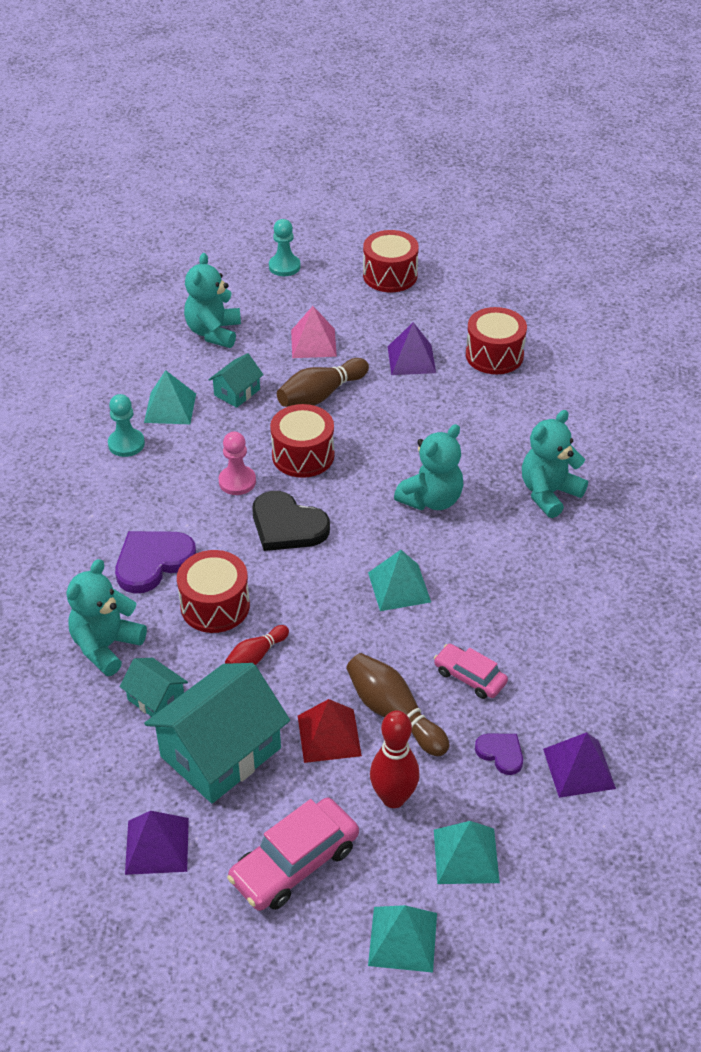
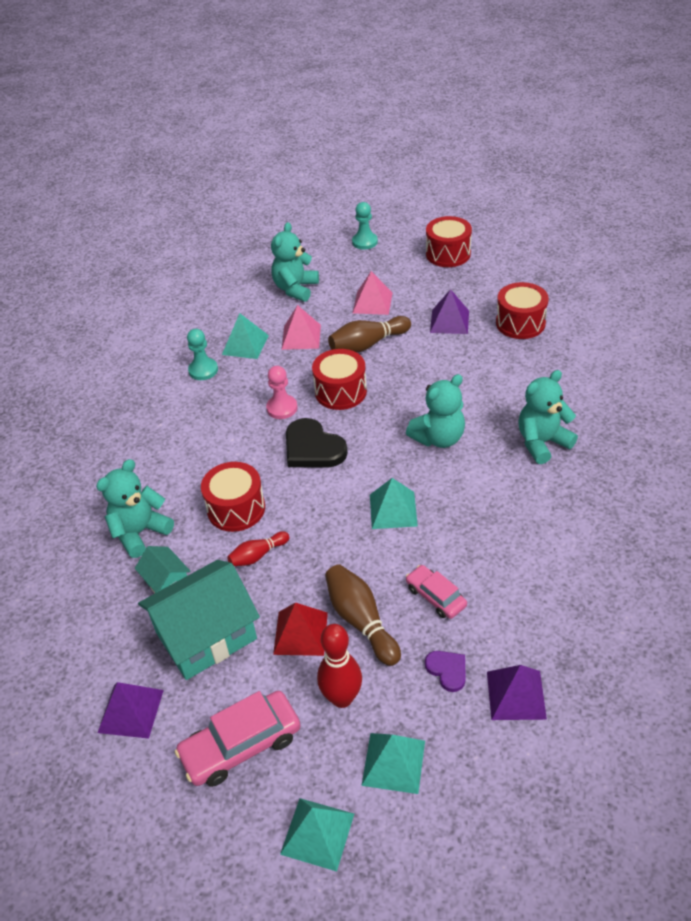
camera: 15 degrees right, 0 degrees up
(153, 562) = (197, 467): purple heart -> none
(237, 392) = (301, 337): turquoise house -> pink pyramid

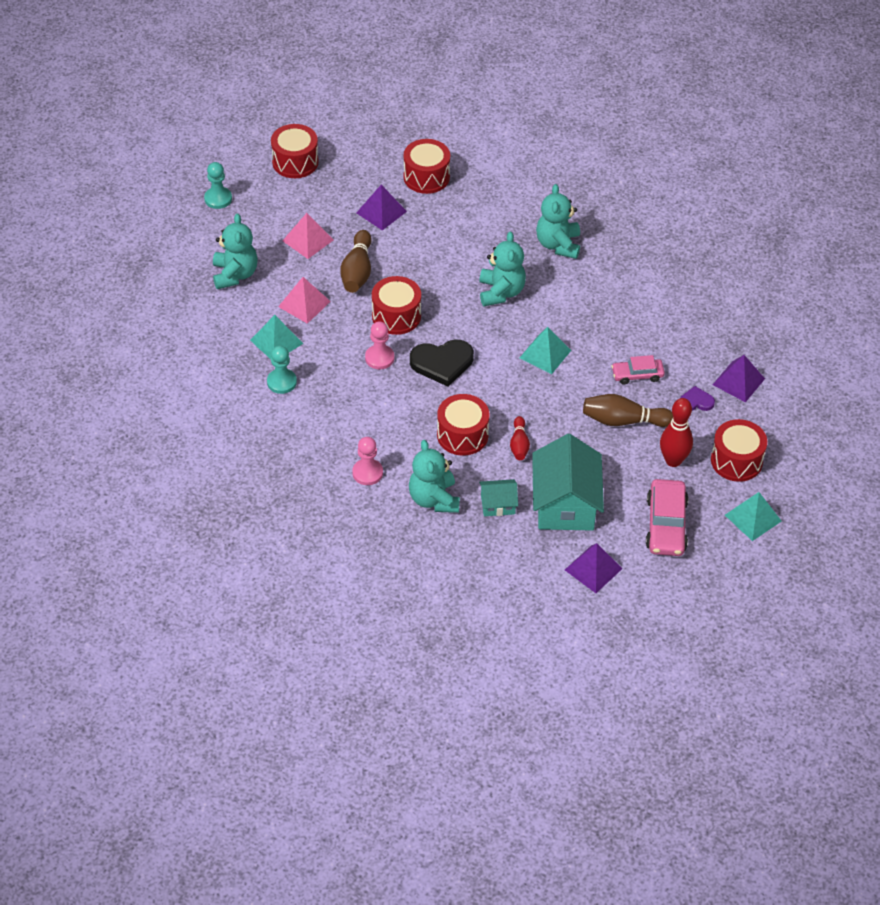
camera: 60 degrees left, 5 degrees up
(140, 472) = (367, 473): none -> pink pawn
(295, 289) = (235, 274): turquoise teddy bear -> turquoise teddy bear turned 150 degrees counterclockwise
(300, 633) = (606, 455): red pyramid -> none
(393, 763) = (736, 461): turquoise pyramid -> red drum

